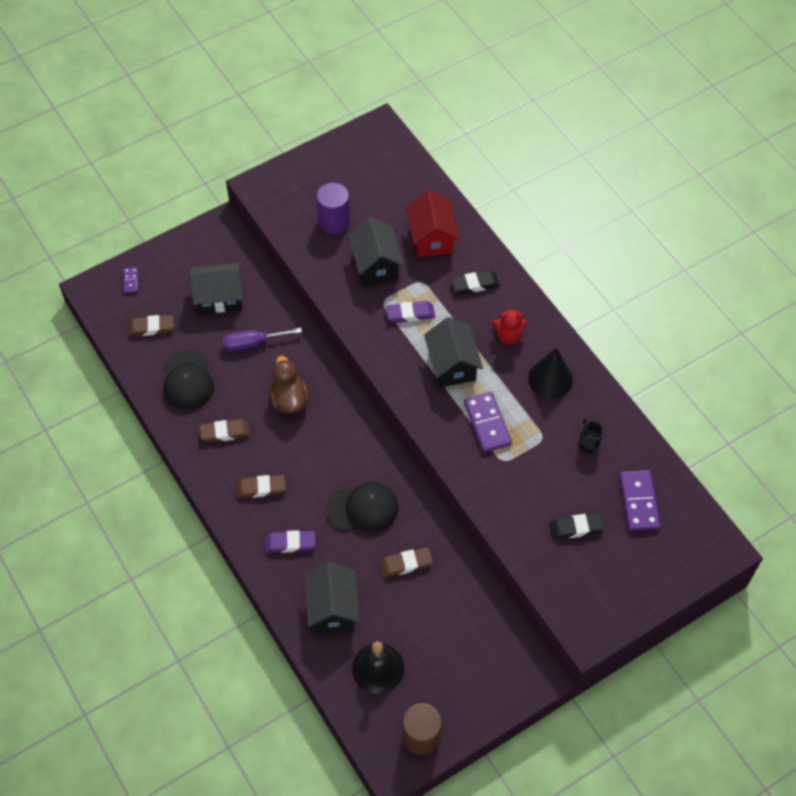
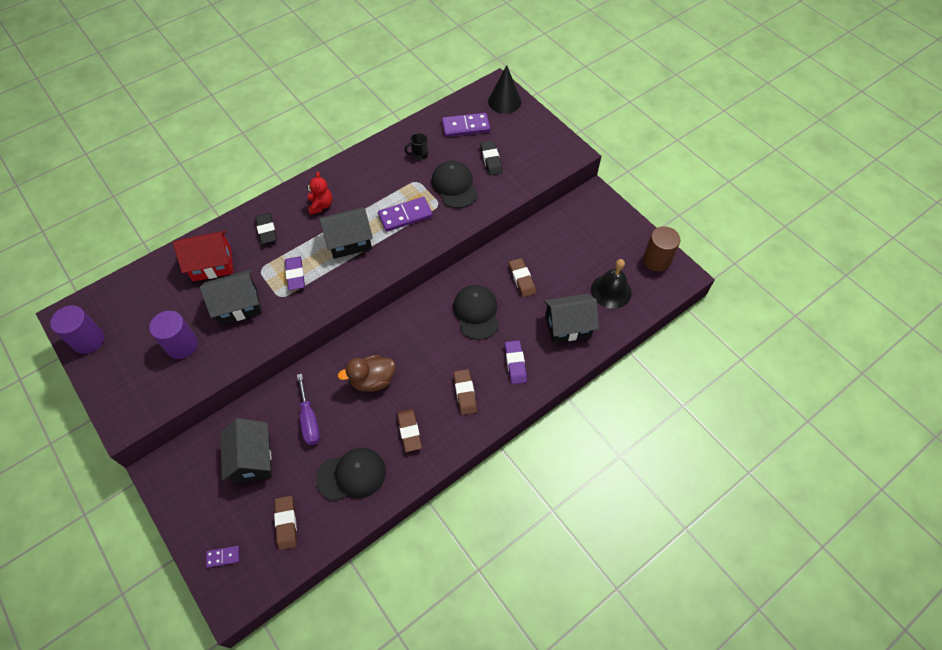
camera: 95 degrees left, 0 degrees up
(350, 147) = (88, 340): none -> purple cylinder
(532, 481) = (454, 186): none -> black cap
(550, 379) = (362, 178): black cone -> black cone (504, 101)

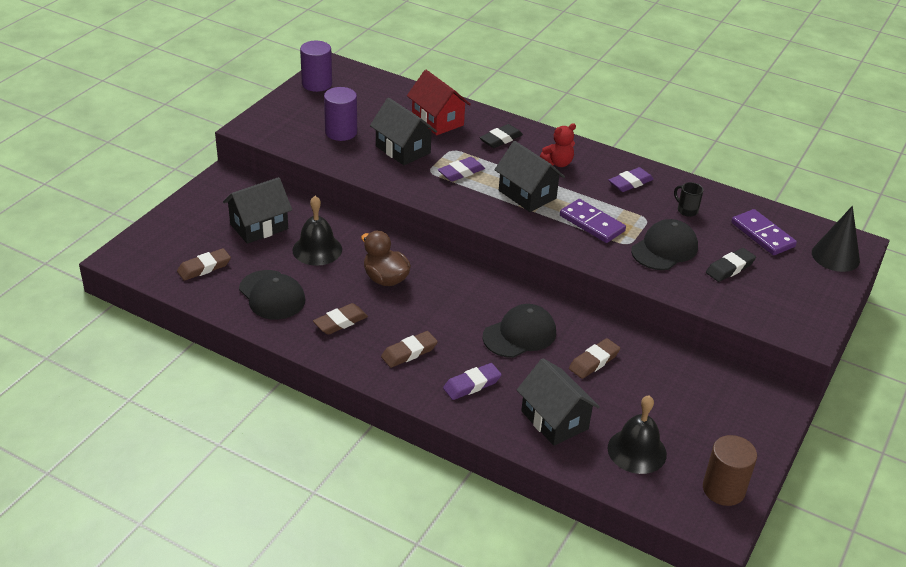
camera: 65 degrees right, 20 degrees down
(223, 557) = (158, 240): purple domino -> none
(309, 420) = (317, 249): purple screwdriver -> black bell
(370, 172) = (630, 183): none -> purple eraser

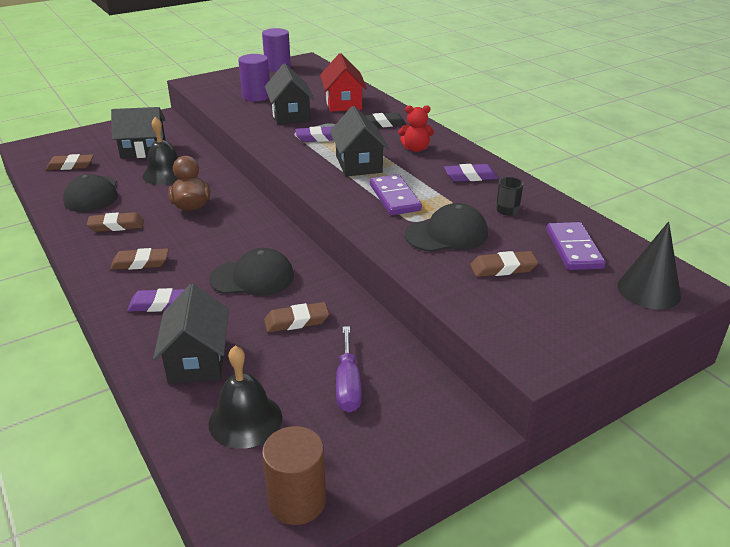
camera: 30 degrees right, 5 degrees down
(679, 399) = (348, 385): none -> purple screwdriver
(730, 268) = (503, 268): black eraser -> brown eraser

